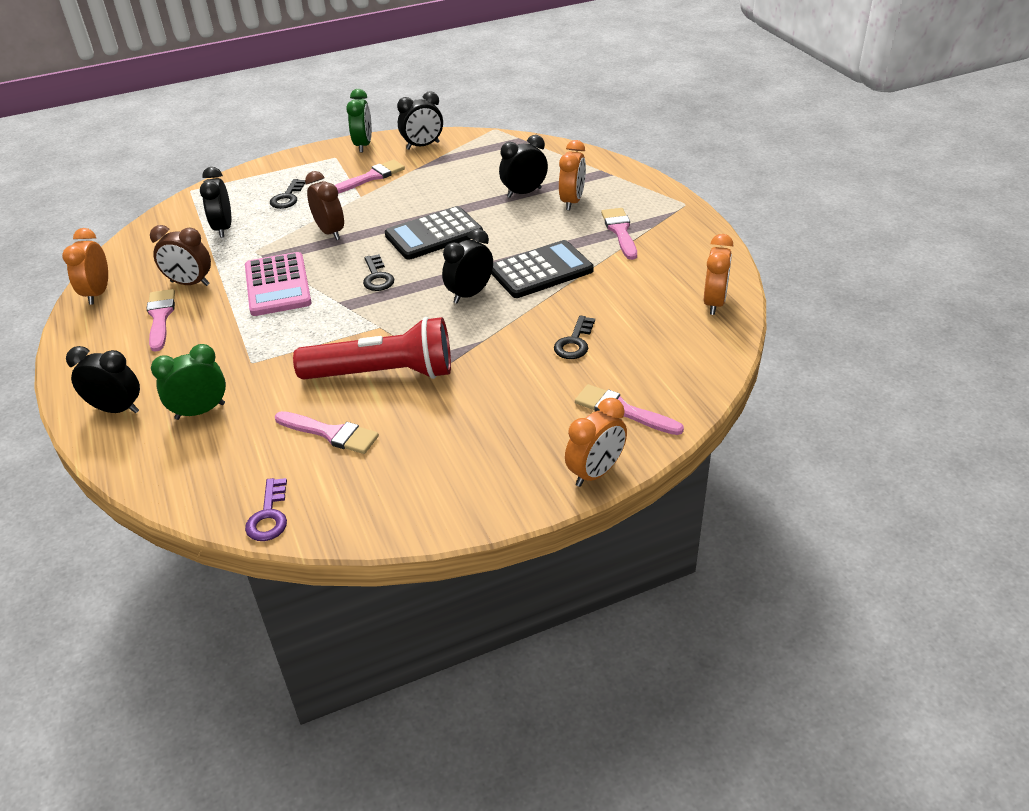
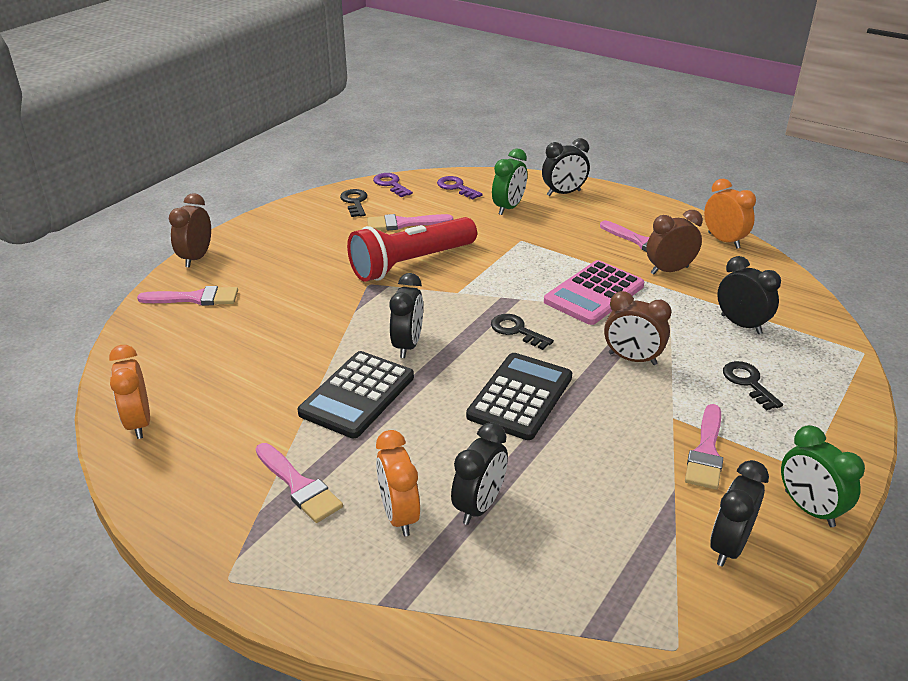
camera: 145 degrees right, 5 degrees down
(205, 472) = (456, 187): none -> purple key
(278, 285) = (594, 294): pink calculator -> pink calculator turned 90 degrees counterclockwise
(574, 342) = (269, 335): black key -> black key (355, 202)
(595, 473) = (196, 258): orange clock -> brown clock

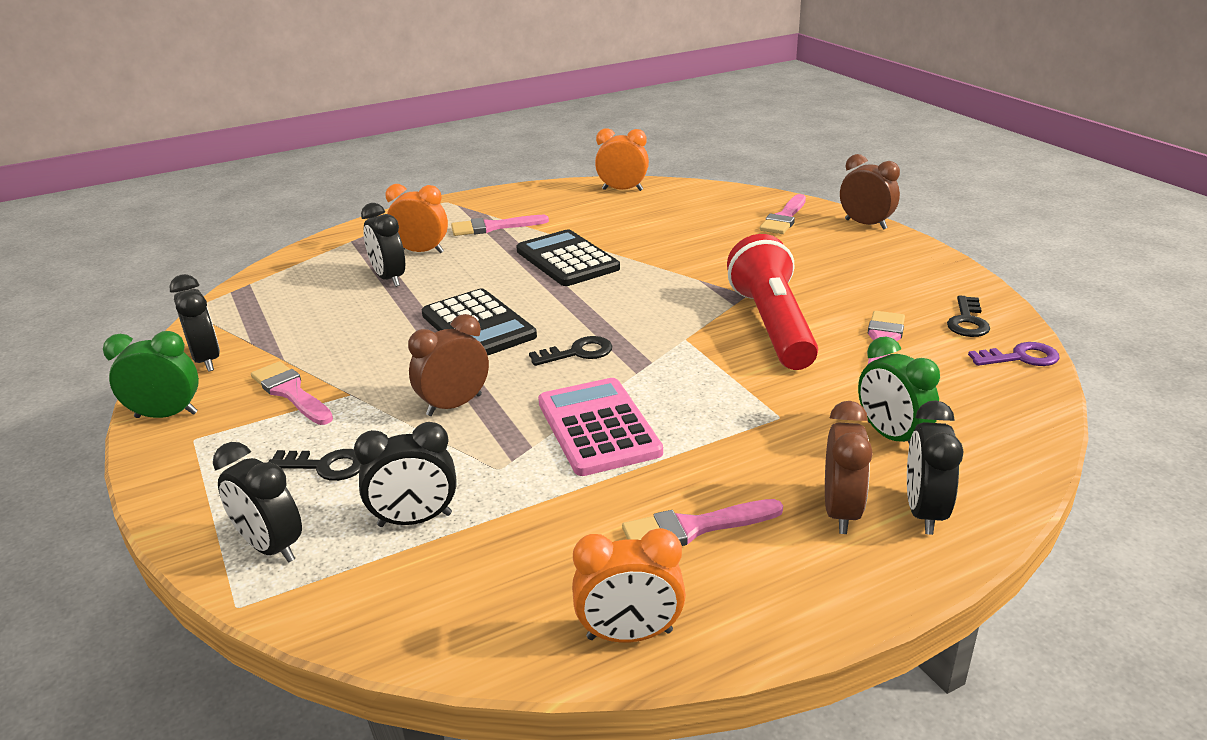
camera: 120 degrees right, 5 degrees down
(355, 202) = (967, 321): black key -> black key turned 90 degrees clockwise
(407, 345) = (614, 292): black clock -> black clock (271, 547)
(456, 187) = (989, 409): purple key -> none
(669, 270) = (594, 518): brown clock -> brown clock (841, 512)

